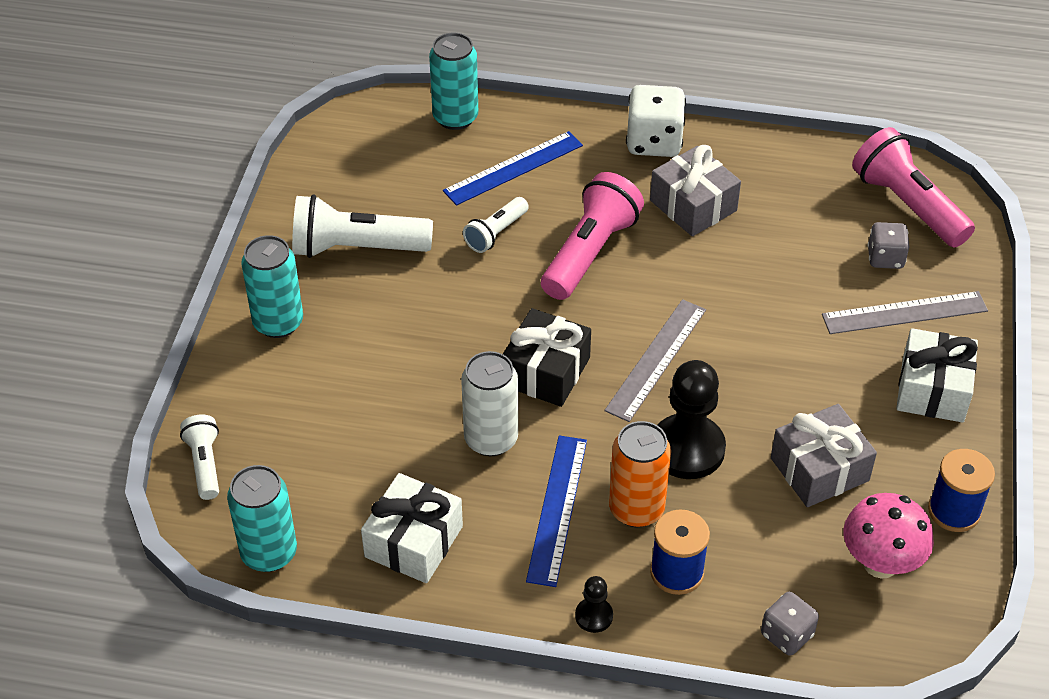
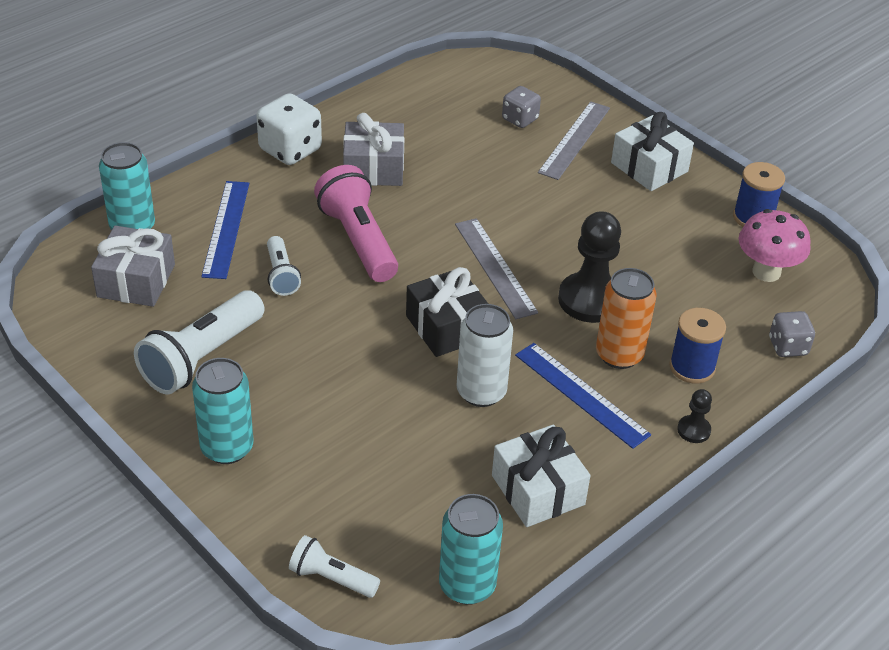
camera: 55 degrees left, 5 degrees down
(819, 469) = (666, 252): grey gift -> grey gift (136, 281)
(907, 205) = (486, 84): pink flashlight -> none

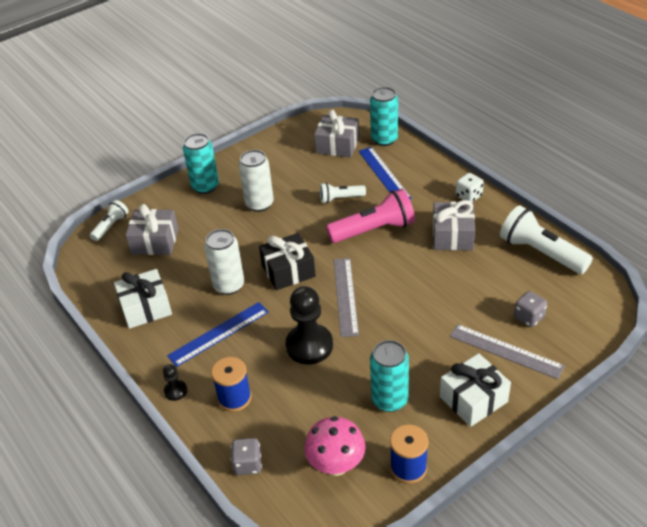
camera: 100 degrees right, 0 degrees up
(202, 357) = (273, 173): white flashlight -> white flashlight (541, 253)
(226, 229) = (384, 174): blue ruler -> blue ruler turned 60 degrees clockwise
(285, 370) = (259, 204): none -> white can
(290, 150) = (468, 196): white dice -> white dice, size x0.61
(376, 502) = (155, 241): none -> grey gift
(467, 585) = (89, 276): turquoise can -> turquoise can (389, 400)
(495, 267) = (345, 296): grey ruler -> grey ruler turned 75 degrees counterclockwise
(619, 355) = (252, 357): orange can -> none

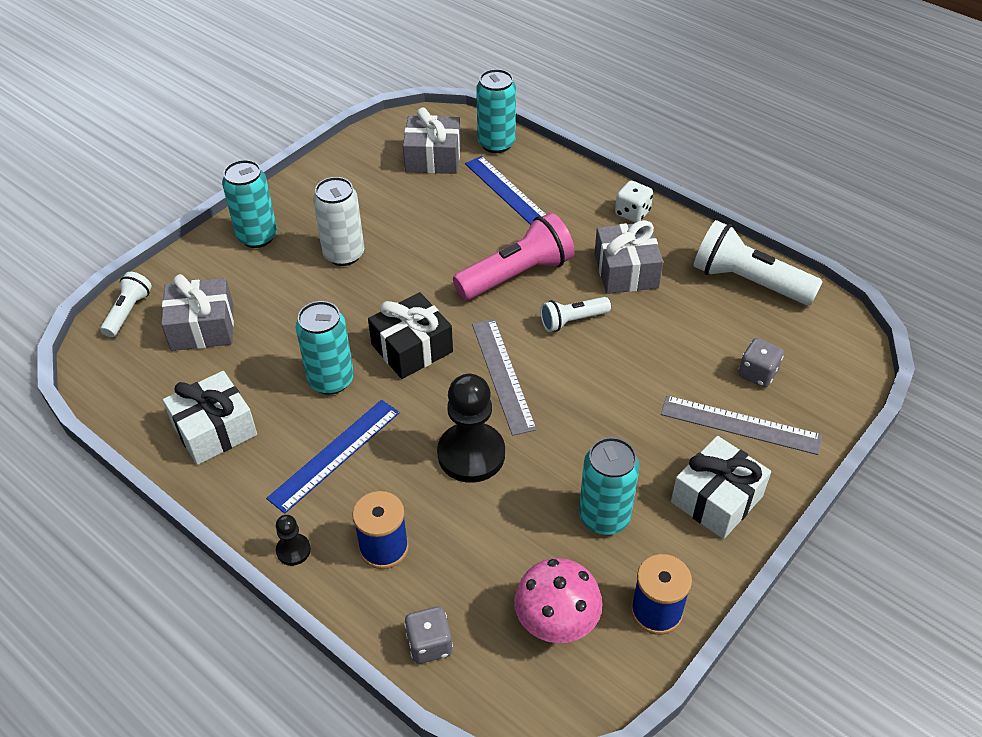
camera: 15 degrees left, 5 degrees up
(229, 285) = (331, 380): white can -> turquoise can
(340, 198) = (458, 234): white flashlight -> white flashlight (572, 321)

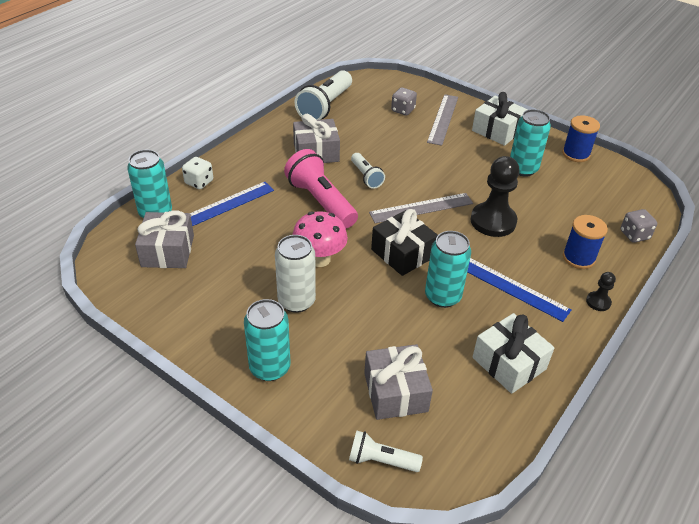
camera: 95 degrees left, 5 degrees down
(556, 624) = (599, 188): pink mushroom -> pink mushroom (319, 259)
(632, 213) = (255, 147): white dice -> white dice (199, 182)

